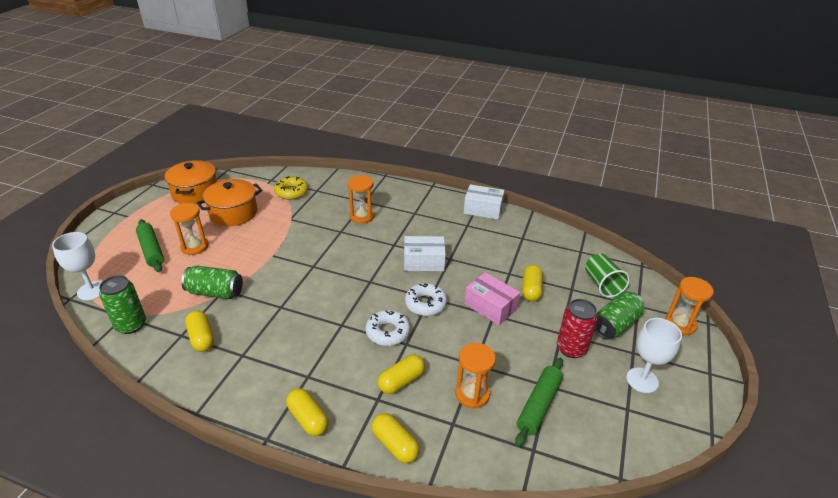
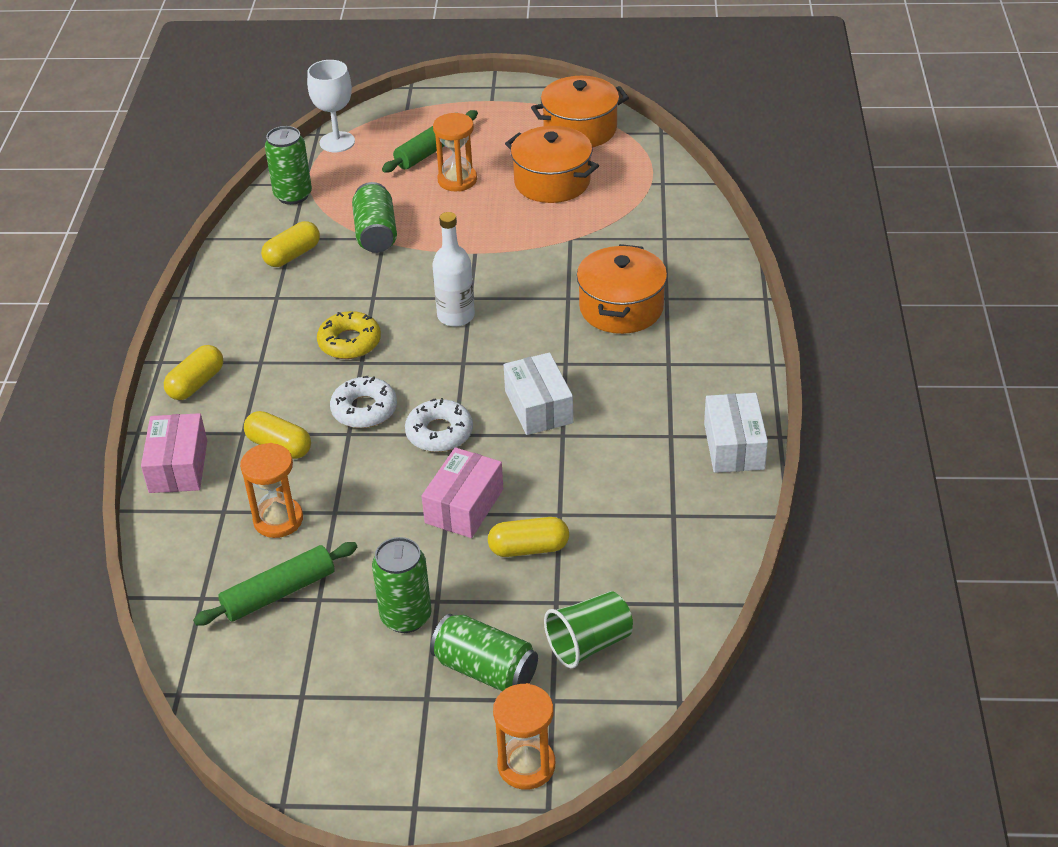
camera: 75 degrees right, 5 degrees up
(291, 192) = (642, 215): yellow donut -> yellow donut (349, 342)
(326, 275) = (456, 316): none -> white bottle
(362, 216) = (621, 308): orange hourglass -> orange pot
(395, 444) = (178, 466): yellow capsule -> pink box
(538, 405) = (279, 592): green rolling pin -> green rolling pin turned 45 degrees counterclockwise
(571, 348) = (406, 617): red can -> green can
(642, 380) = (367, 712): white goblet -> none

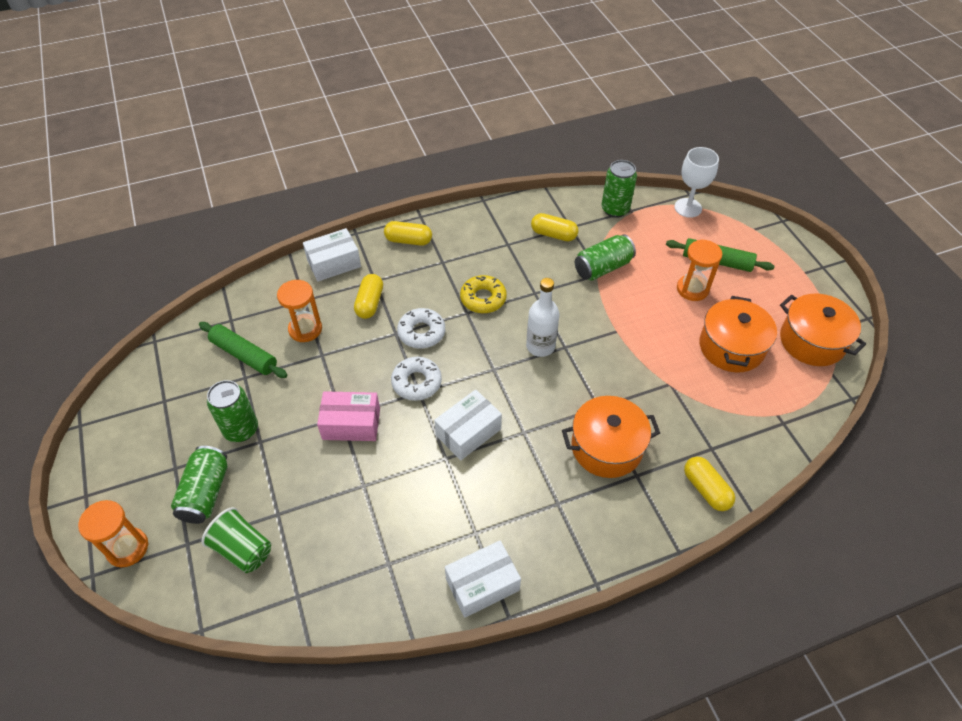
camera: 65 degrees right, 10 degrees up
(178, 466) = (334, 263): pink box -> white box
(529, 548) = (323, 478): yellow capsule -> yellow capsule (706, 489)

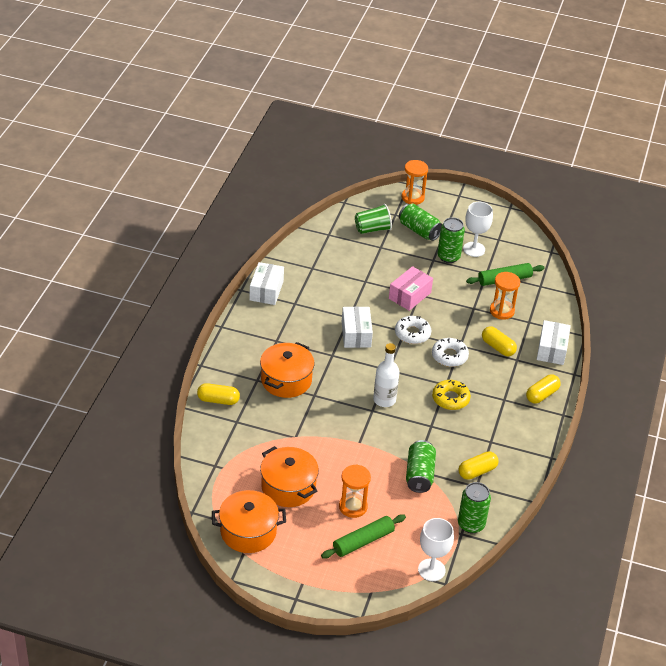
camera: 125 degrees right, 10 degrees down
(204, 413) = (474, 249): none -> white goblet

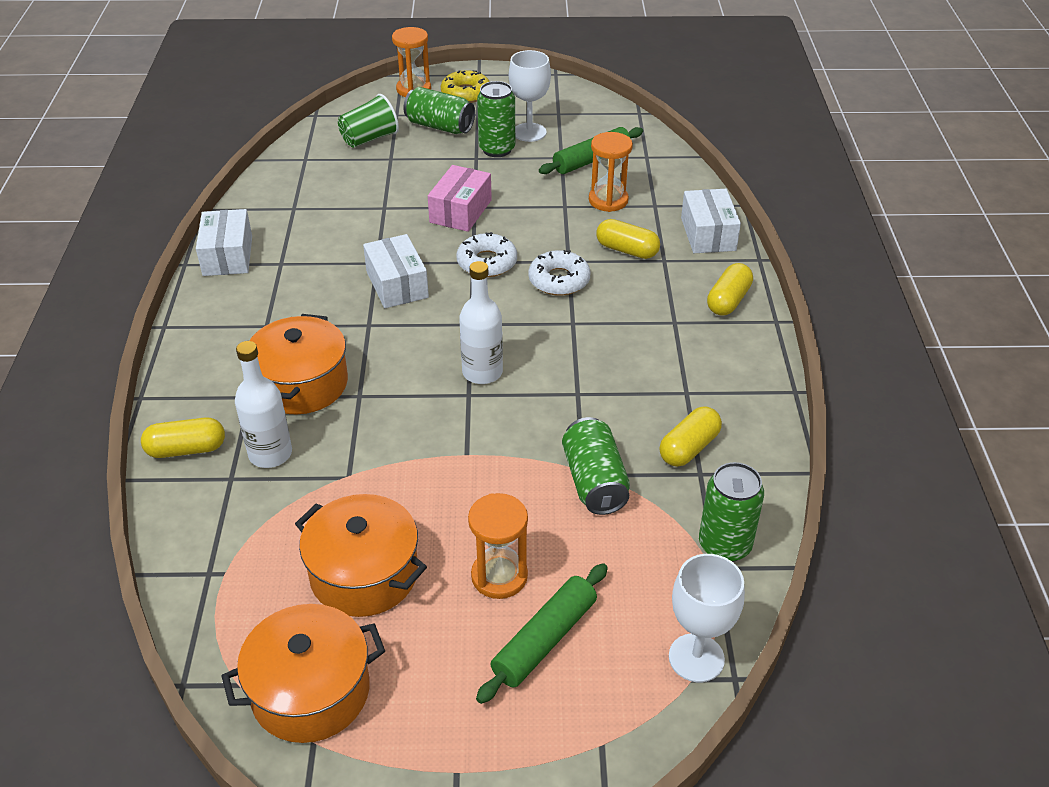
camera: 15 degrees left, 0 degrees up
(259, 414) = (270, 454): none -> white bottle
(450, 398) = (590, 342): yellow donut -> yellow donut (466, 93)

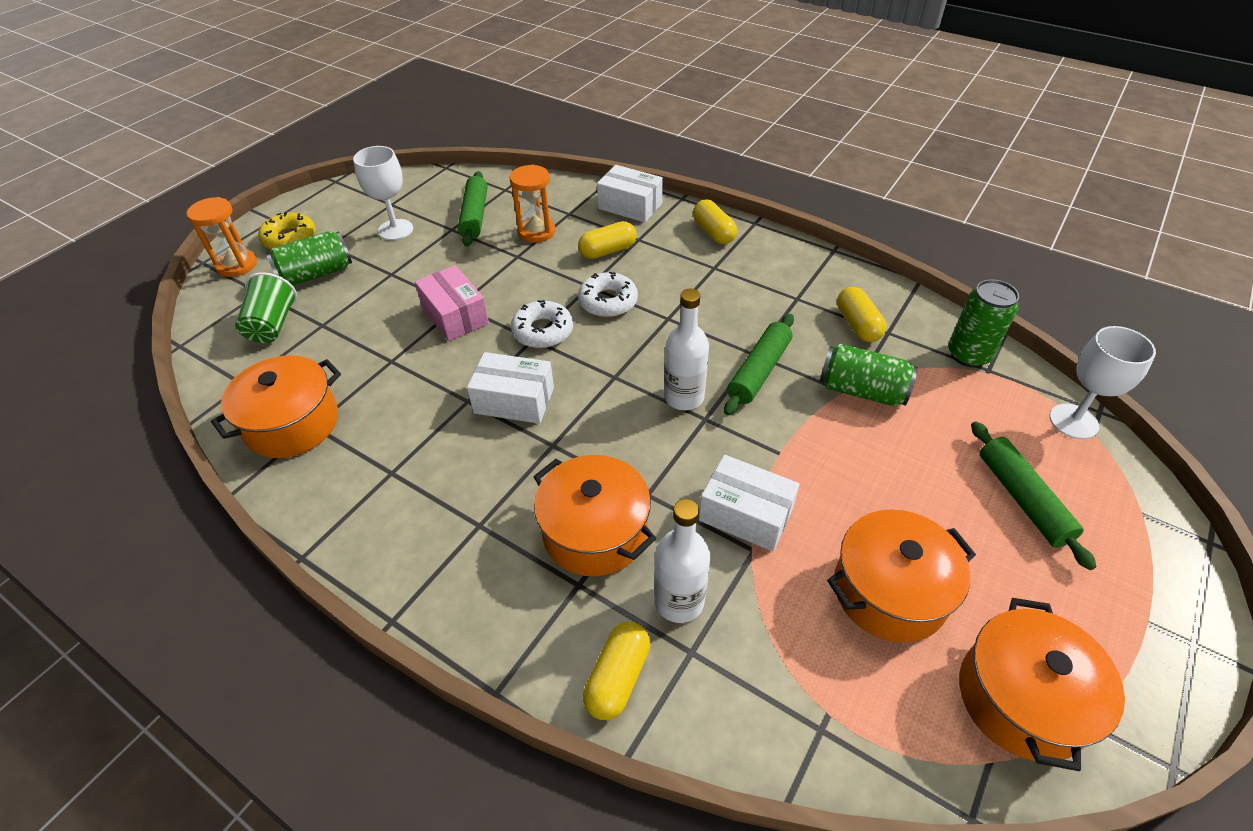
camera: 55 degrees left, 5 degrees up
(227, 256) = (330, 512): white box -> white box (745, 514)
(288, 199) = (292, 423): none -> orange pot
(497, 149) = (395, 257): green can -> none
(499, 576) = (938, 496): orange hourglass -> none
(557, 405) = (759, 371): none -> green rolling pin

